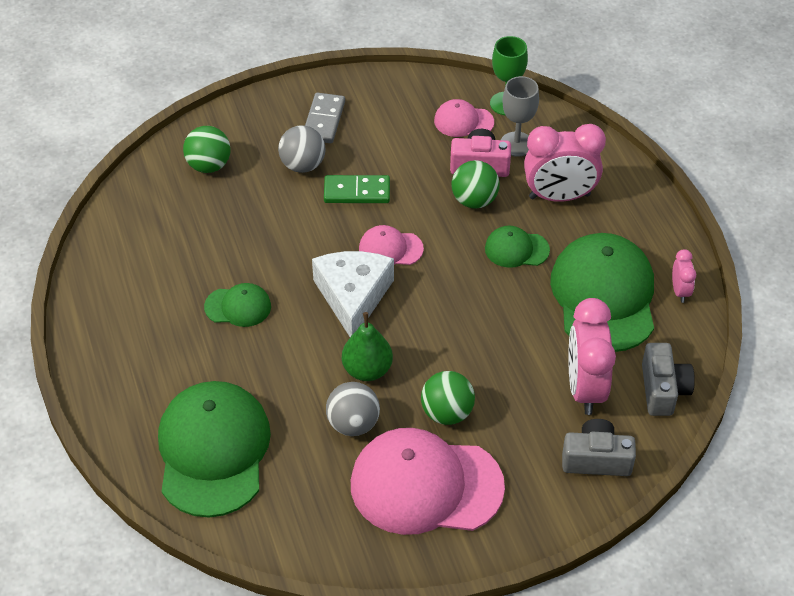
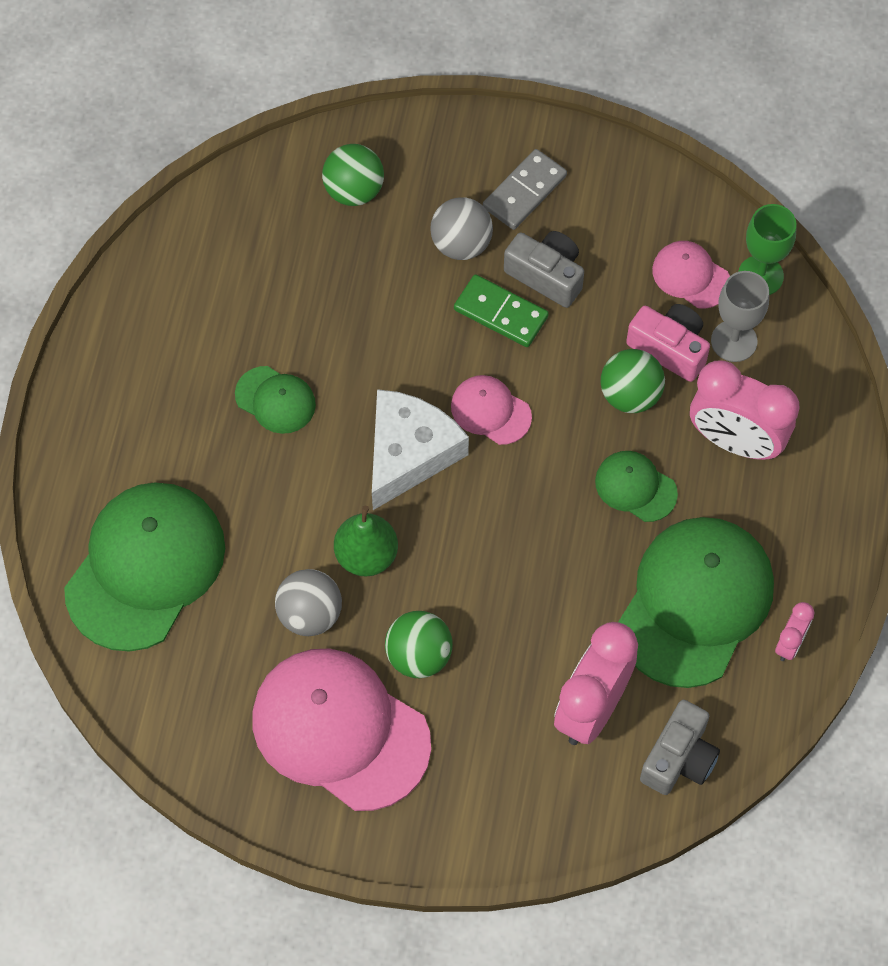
camera: 30 degrees right, 15 degrees up
(596, 459) = (544, 801): grey camera -> grey camera (546, 275)

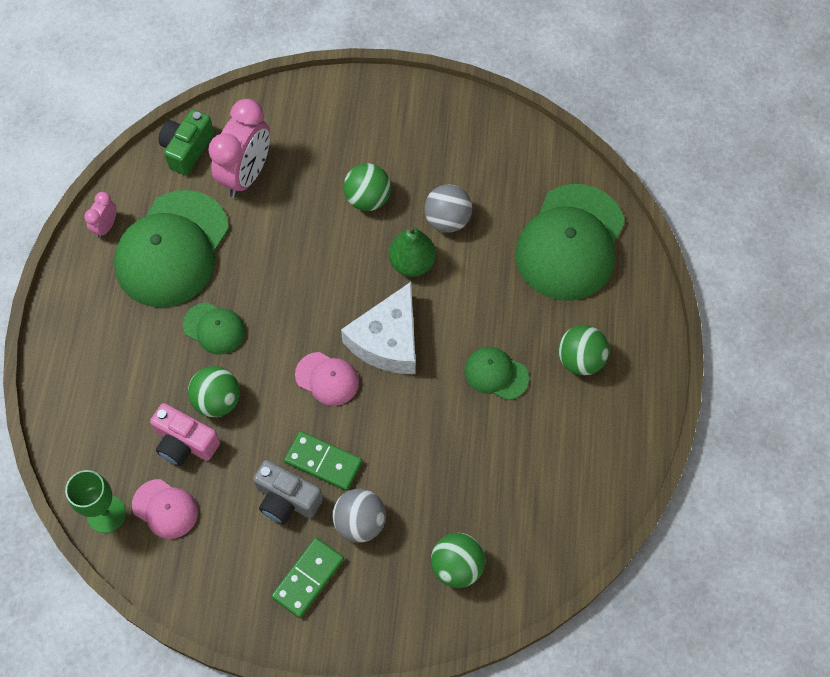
camera: 175 degrees right, 0 degrees up
(165, 409) = (580, 360): none -> green ball
(340, 730) = (417, 149): pink cap -> none
(524, 192) = (308, 578): grey domino -> green domino
(679, 758) = (187, 149): grey camera -> green camera
(734, 341) = (132, 453): grey goblet -> none
(735, 441) = (136, 370): pink clock -> none

